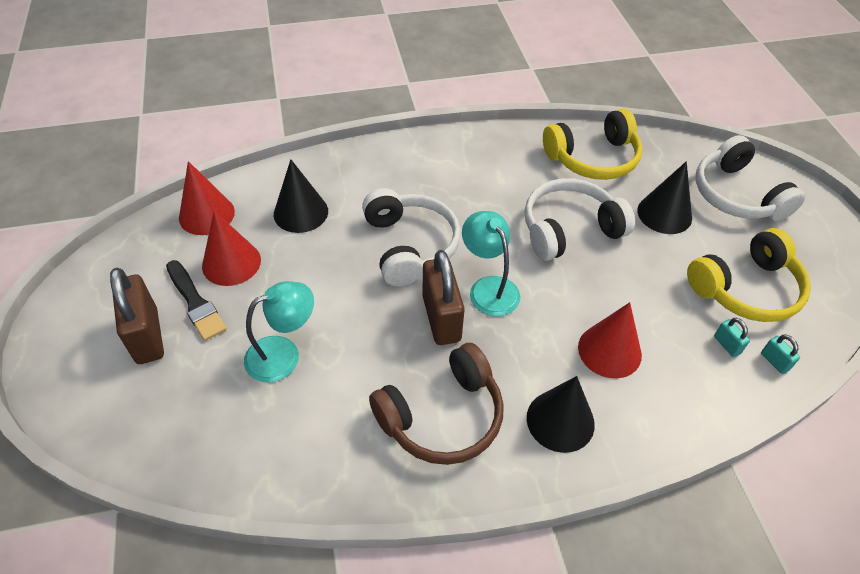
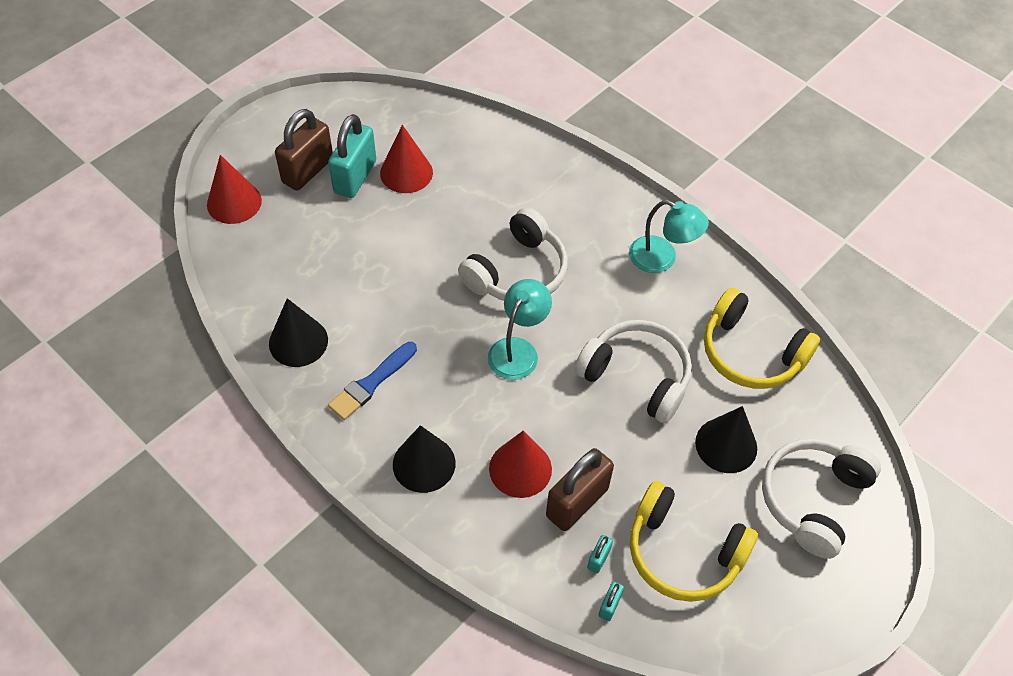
camera: 55 degrees right, 5 degrees up
(195, 303) = (355, 177): black brush -> turquoise padlock
(206, 214) = (438, 127): red cone -> red cone (234, 202)
(283, 354) = (352, 256): turquoise lamp -> turquoise lamp (662, 258)
(301, 212) = (491, 181): black cone -> black cone (298, 341)
(441, 318) = (460, 334): brown padlock -> brown padlock (577, 502)
(442, 416) = (371, 383): brown headphones -> blue brush

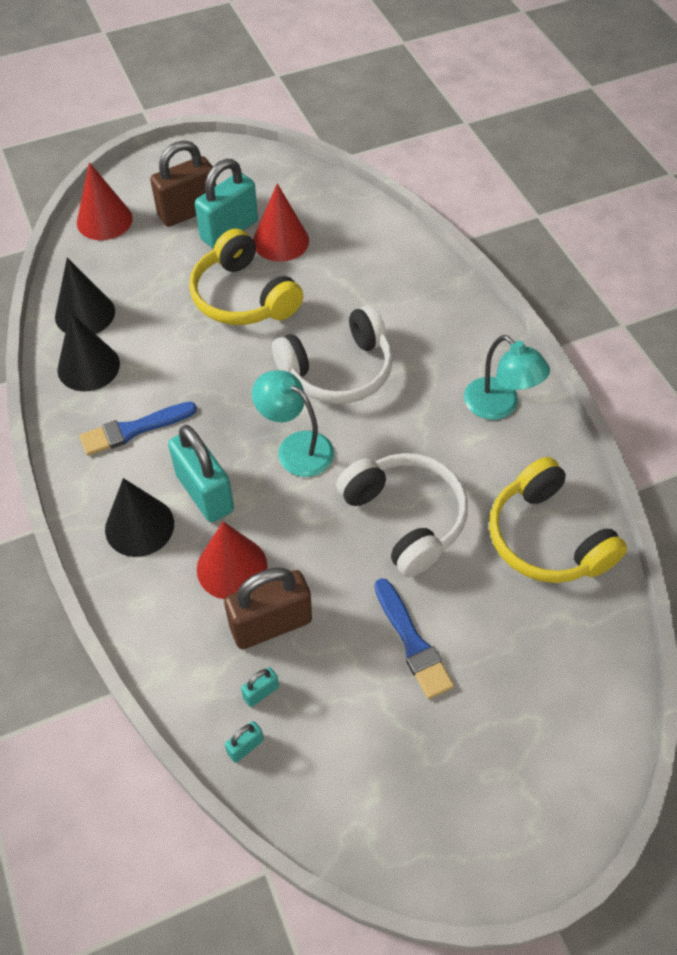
camera: 25 degrees right, 0 degrees up
(463, 415) = (205, 493): none -> turquoise padlock
(518, 350) = (296, 447): turquoise lamp -> turquoise lamp turned 105 degrees counterclockwise
(683, 552) = (356, 722): yellow headphones -> yellow headphones (244, 296)
(693, 473) = (412, 642): none -> blue brush
(726, 445) = (465, 626): black cone -> black cone (85, 314)
(813, 499) = (535, 724): white headphones -> none

